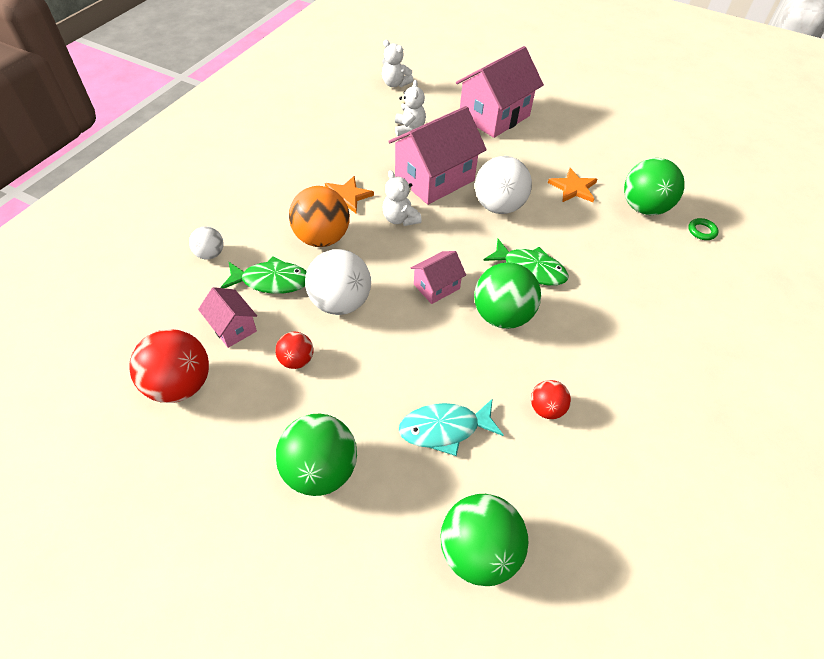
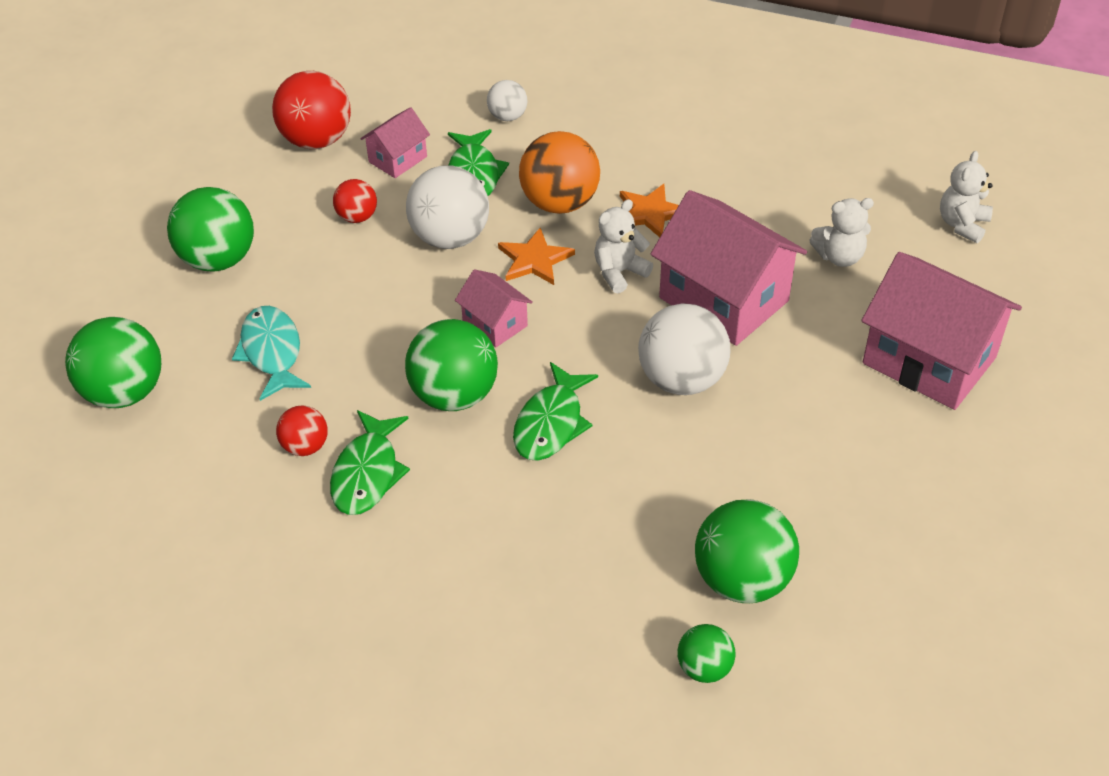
camera: 85 degrees right, 5 degrees down
(572, 371) = (367, 473): none -> green fish
(573, 188) = (763, 476): orange star -> orange star (534, 260)
(701, 231) = (704, 668): green ring -> green ball

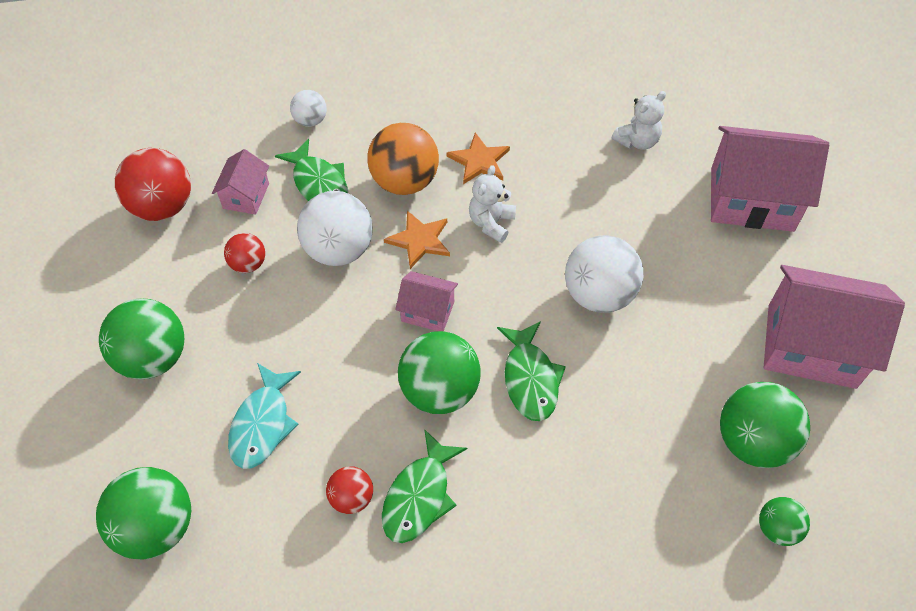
camera: 30 degrees left, 10 degrees up
(272, 352) = (262, 424): turquoise fish -> turquoise fish turned 120 degrees counterclockwise
(367, 473) = (419, 496): green fish -> green fish turned 45 degrees clockwise
(723, 299) = (582, 212): pink house -> pink house (811, 345)
(962, 225) = (700, 80): white teddy bear -> none

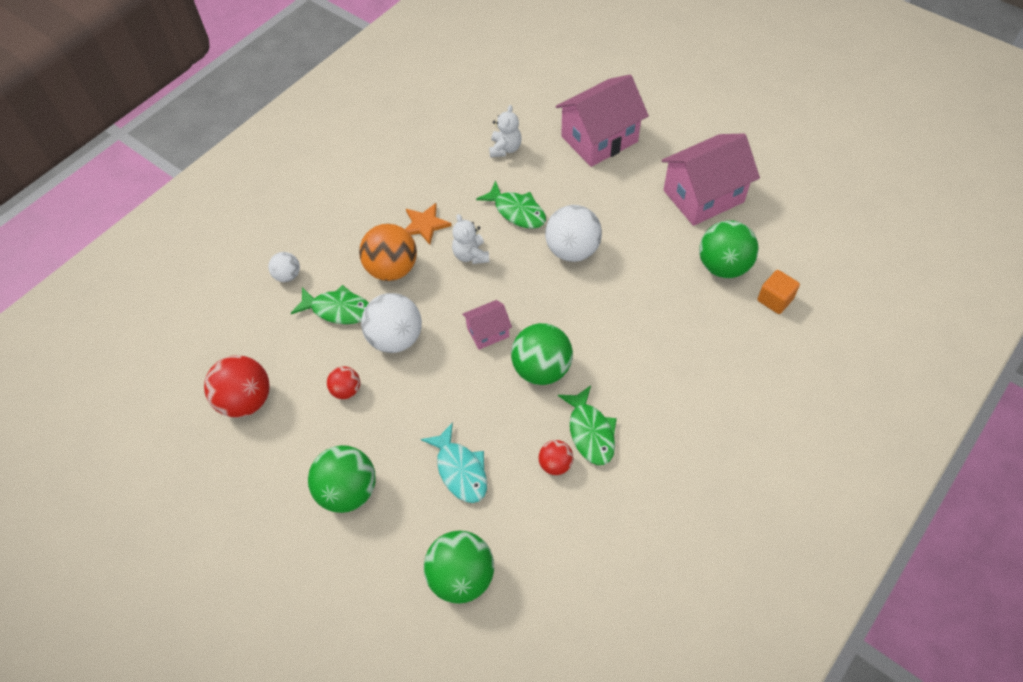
camera: 40 degrees left, 0 degrees up
(246, 196) = (297, 352): pink house -> none
(419, 240) = (439, 296): orange star -> none
(530, 378) = (583, 323): green fish -> green fish (517, 211)
(777, 528) = (775, 299): green ball -> orange cube

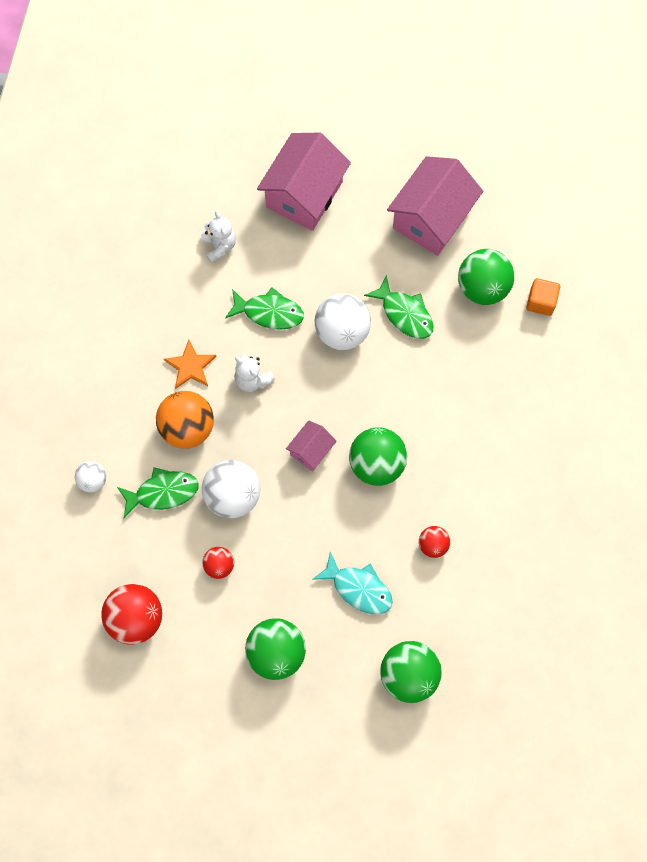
camera: 30 degrees left, 15 degrees up
(590, 432) = (446, 502): green fish -> green fish (404, 313)

